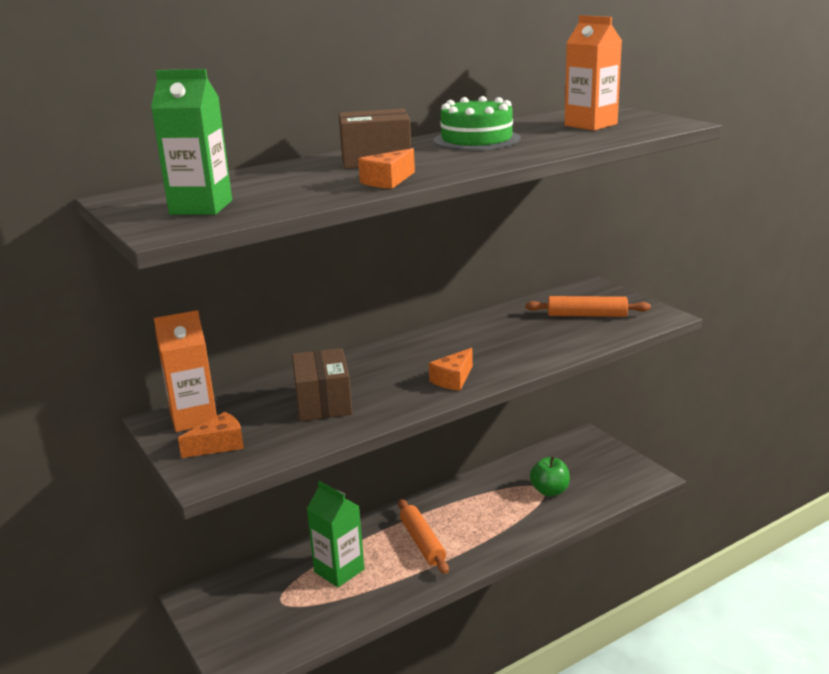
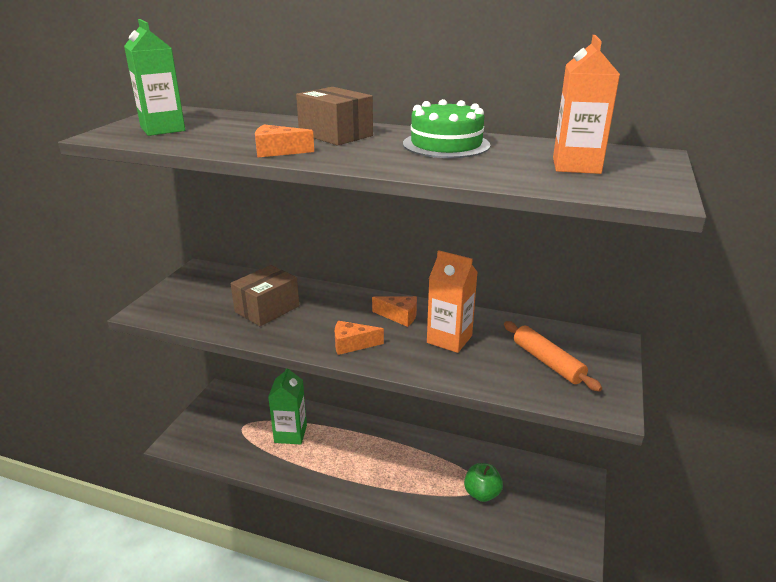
camera: 50 degrees right, 5 degrees up
(193, 418) = (209, 277): orange carton -> orange carton (449, 339)
(219, 445) = (183, 299): orange cheese -> orange cheese (399, 316)
(422, 542) = (352, 456): orange rolling pin -> none

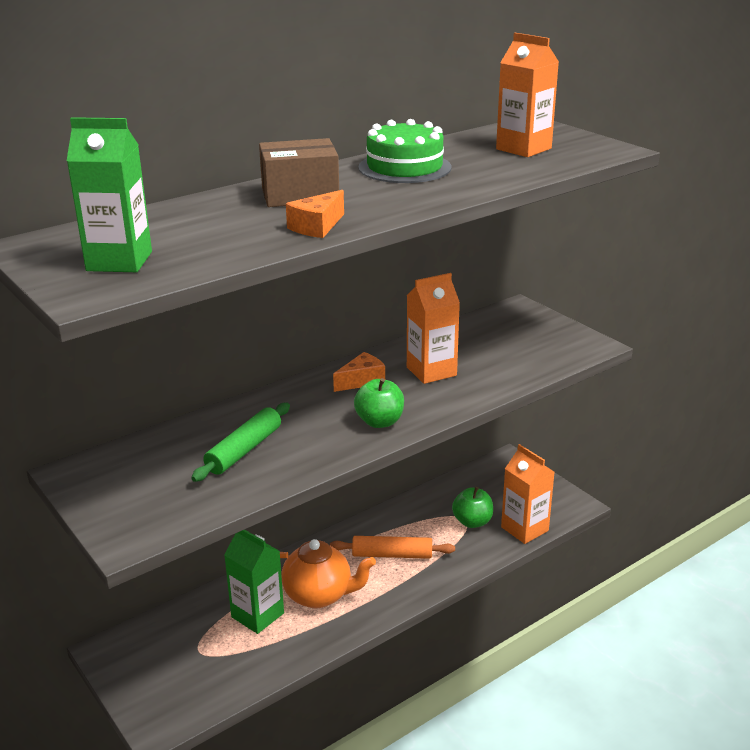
camera: 55 degrees left, 0 degrees up
(267, 309) = (244, 450): brown box -> green rolling pin
(330, 452) = (319, 595): none -> orange teapot
(352, 344) = (379, 422): orange cheese -> green apple
(507, 531) = (524, 529): none -> orange carton
(547, 362) = (514, 343): orange rolling pin -> orange rolling pin (392, 554)

